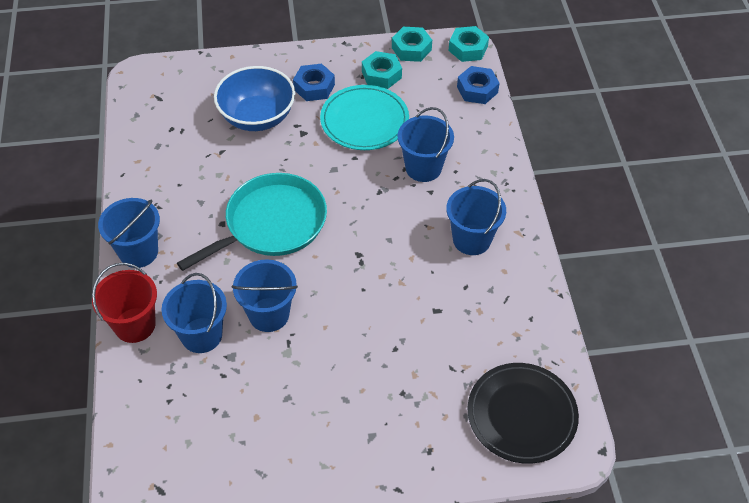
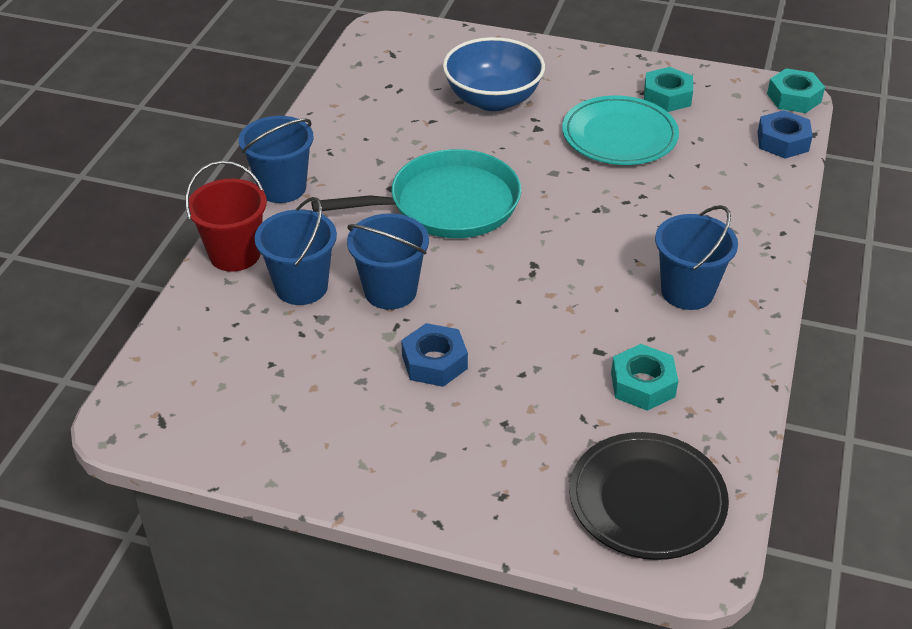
camera: 25 degrees right, 10 degrees down
(314, 87) = (577, 88): blue nut -> blue nut (434, 362)
(411, 49) = (720, 81): turquoise nut -> turquoise nut (643, 384)
(423, 168) = (666, 201): blue bucket -> none

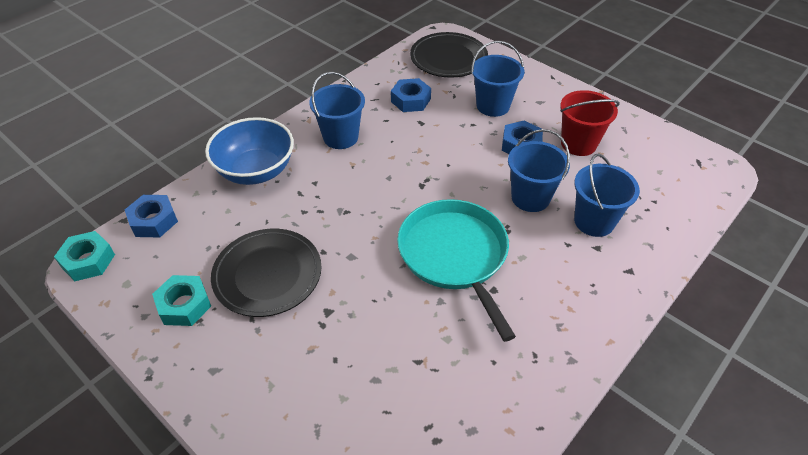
camera: 155 degrees left, 5 degrees up
(235, 254) = (643, 267): red bucket -> red bucket (578, 144)
(282, 188) = (591, 325): blue bucket -> blue bucket (493, 106)
(447, 204) = (455, 255): turquoise pan -> turquoise pan turned 60 degrees clockwise
(493, 99) = (342, 368): blue bowl -> blue bowl (256, 171)
(619, 136) = (267, 275): turquoise plate -> black plate
(643, 384) = (410, 100): turquoise nut -> blue nut

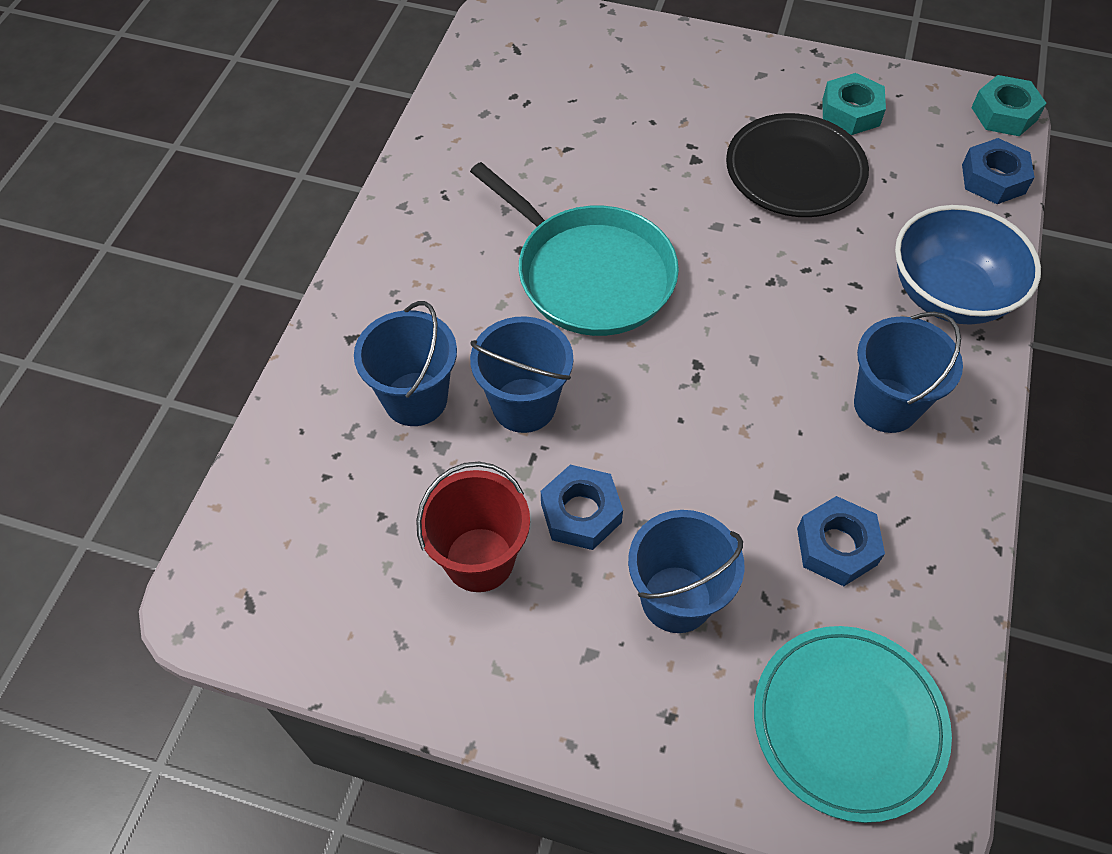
camera: 155 degrees right, 10 degrees up
(448, 58) = (848, 723): black plate -> turquoise plate

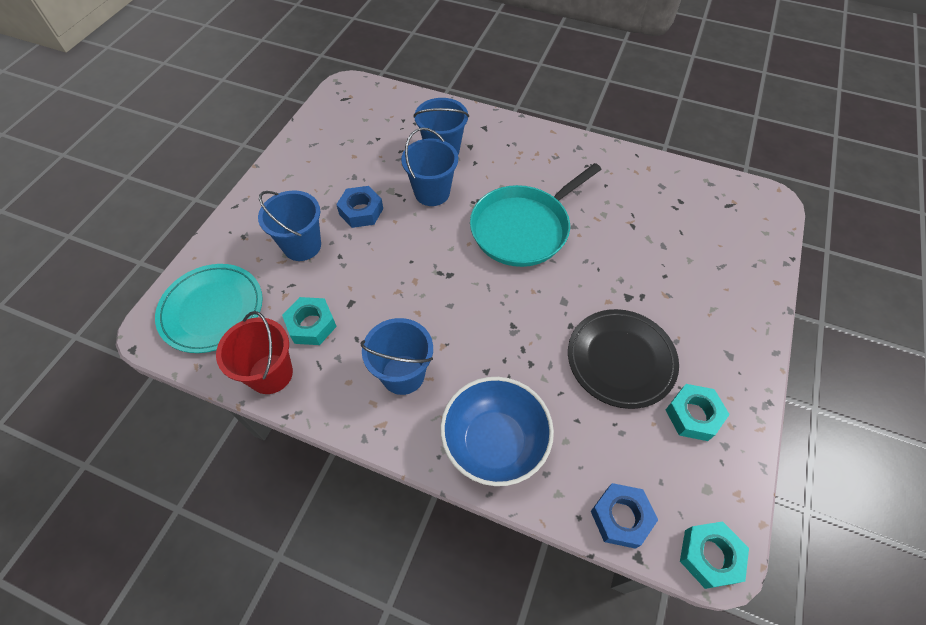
camera: 95 degrees right, 0 degrees up
(479, 559) = (345, 171): red bucket -> red bucket (271, 374)
(836, 546) = (311, 325): blue nut -> turquoise nut

